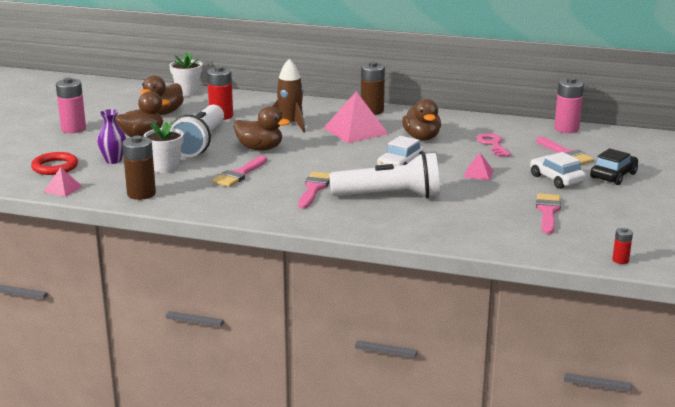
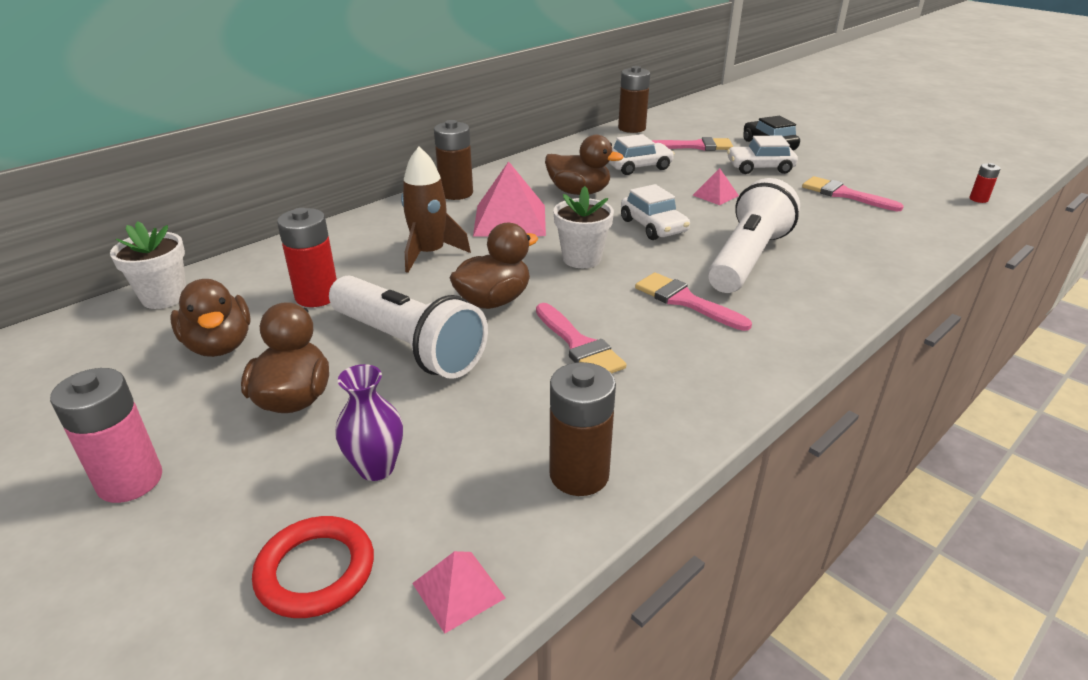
camera: 60 degrees left, 10 degrees up
(166, 167) = (479, 411): white flower pot -> white flower pot (582, 259)
(492, 144) = (638, 166): pink key -> white car
(566, 129) = (631, 128): pink battery -> brown battery

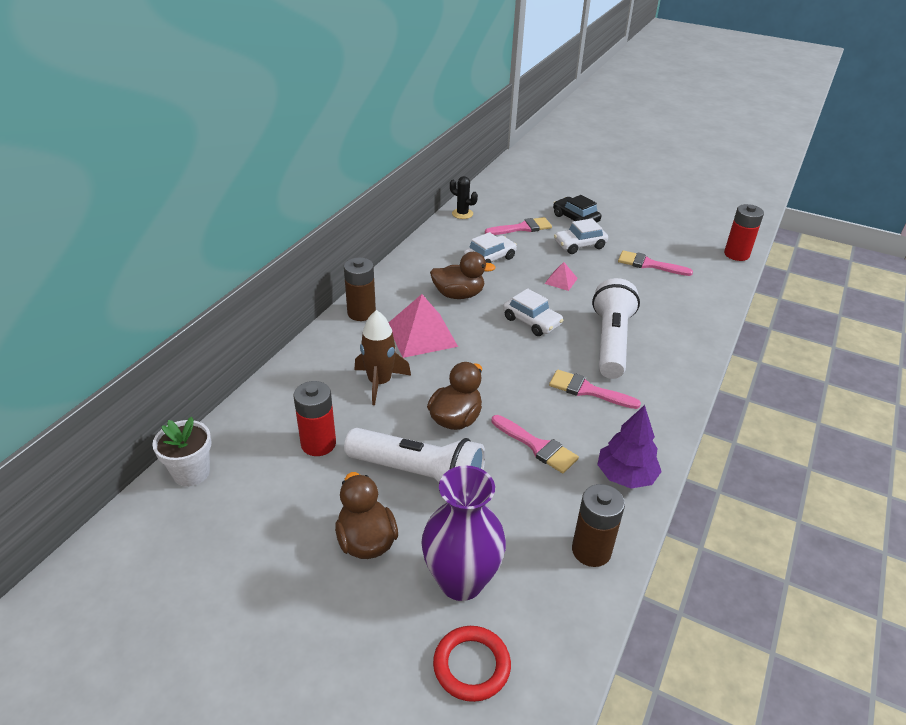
camera: 20 degrees left, 5 degrees up
(130, 481) = (297, 639): pink battery -> none
(219, 345) = (274, 508): brown duck -> none
(376, 468) = (461, 581): purple vase -> purple vase, size x1.79
(458, 590) = (565, 651): pink pyramid -> none
(582, 259) = (497, 364): white flower pot -> none
(631, 128) = (462, 214): brown battery -> black cactus
(683, 400) = (625, 476): none -> purple tree
(978, 199) = (736, 254): red battery -> red battery, size x1.98

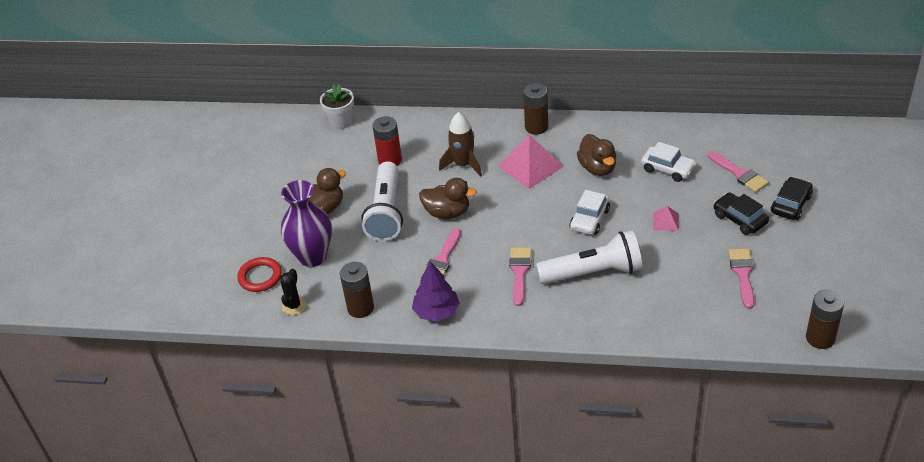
camera: 75 degrees right, 5 degrees up
(462, 214) = (732, 130): black cactus -> black cactus (294, 306)
(579, 245) = (739, 219): white car -> black car
(736, 254) = (820, 338): red battery -> brown battery

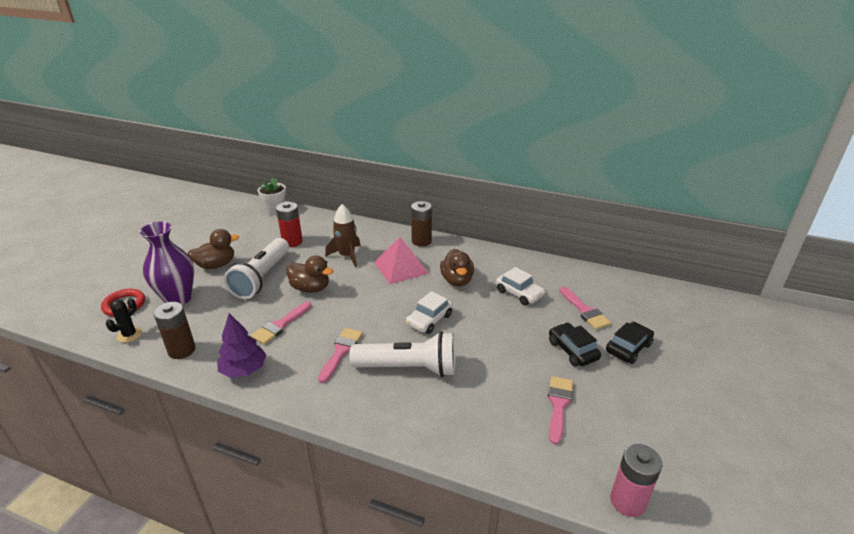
camera: 10 degrees right, 10 degrees down
(666, 221) = (499, 337): pink pyramid -> none
(820, 338) = (627, 501): brown battery -> pink battery

